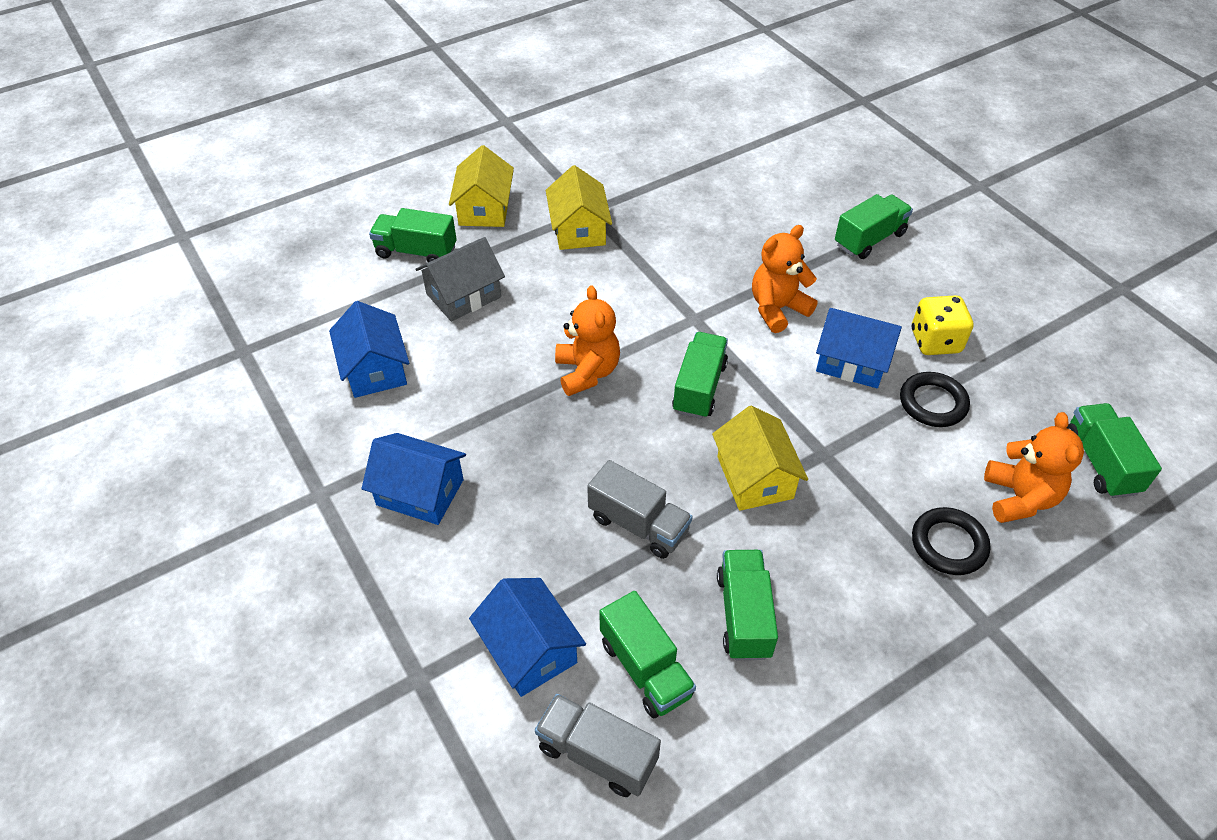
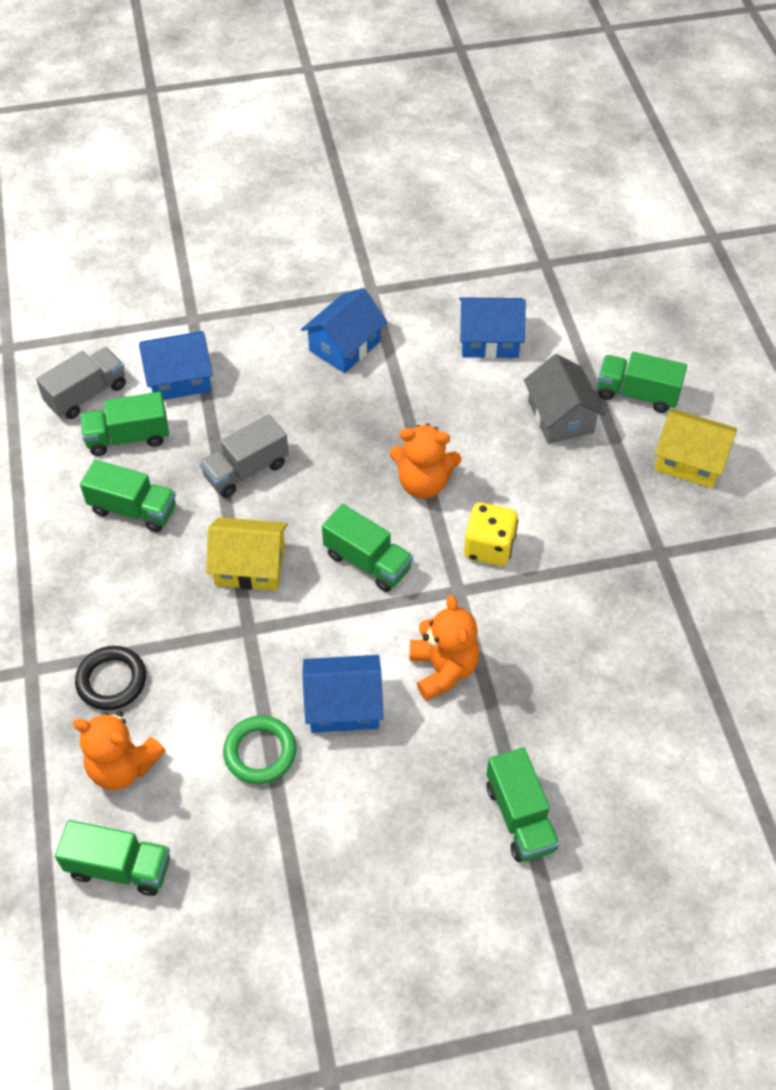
camera: 110 degrees right, 5 degrees up
(416, 252) = (637, 394): green truck -> green truck turned 105 degrees counterclockwise
(579, 229) = (630, 533): yellow house -> none
(852, 362) = (343, 705): blue house -> blue house turned 45 degrees clockwise
(932, 403) = (260, 752): black ring -> green ring
(935, 341) = (336, 800): yellow dice -> yellow dice (489, 547)

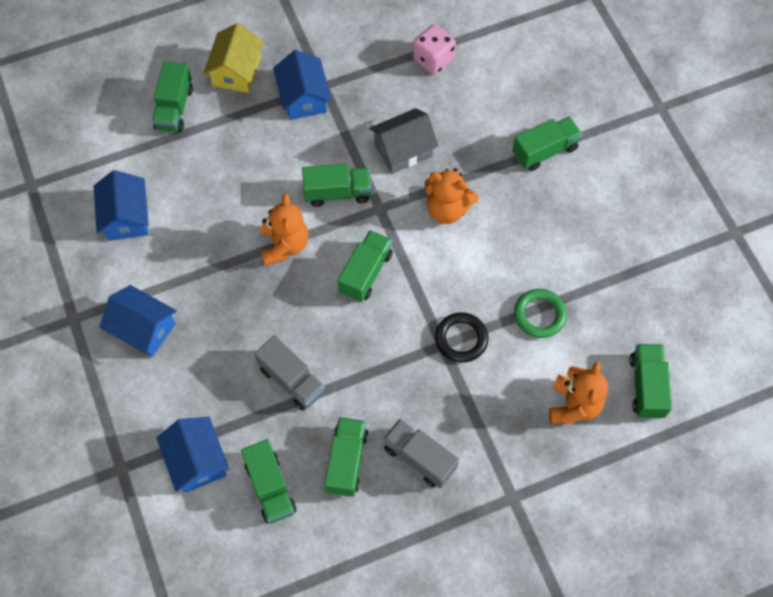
camera: 100 degrees left, 10 degrees up
(87, 395) = (225, 539): grey truck -> grey truck (419, 458)
(112, 681) = (507, 433): black ring -> black ring (461, 339)
(250, 566) = (385, 356): yellow house -> none
(343, 705) = (490, 268): blue house -> blue house (303, 97)
(443, 669) = (447, 209): orange teddy bear -> orange teddy bear turned 135 degrees counterclockwise
(489, 547) = (337, 193): yellow dice -> green truck
(560, 416) = (204, 158): grey house -> grey house (403, 150)
(696, 695) = (433, 59): none -> pink dice

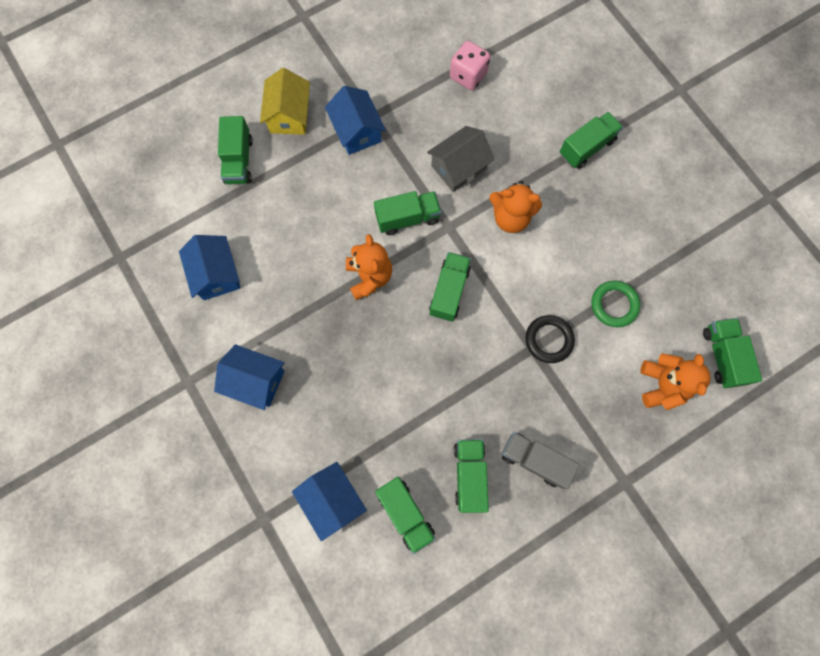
camera: 10 degrees left, 10 degrees up
(292, 380) = (403, 406): grey truck -> none

